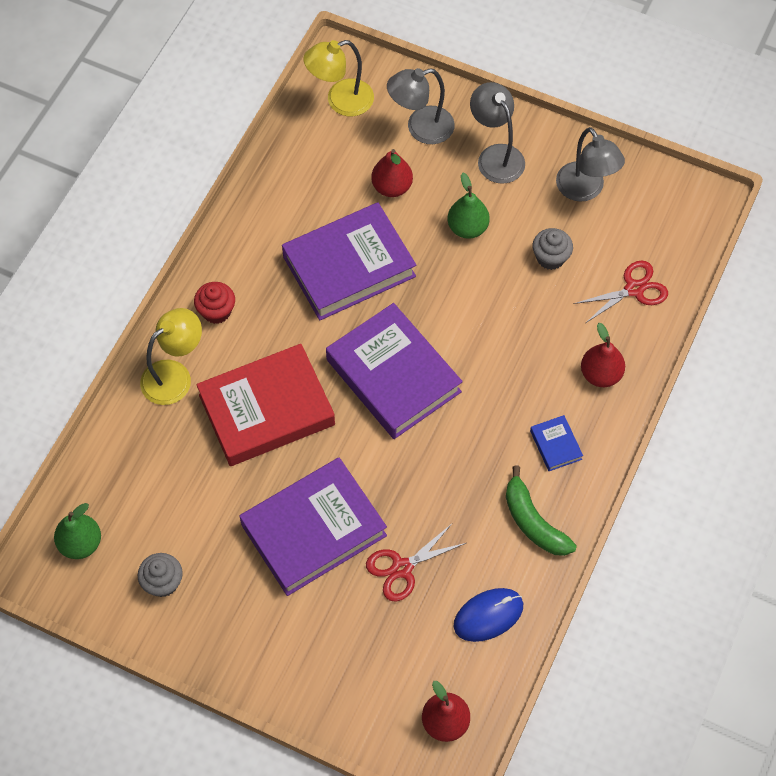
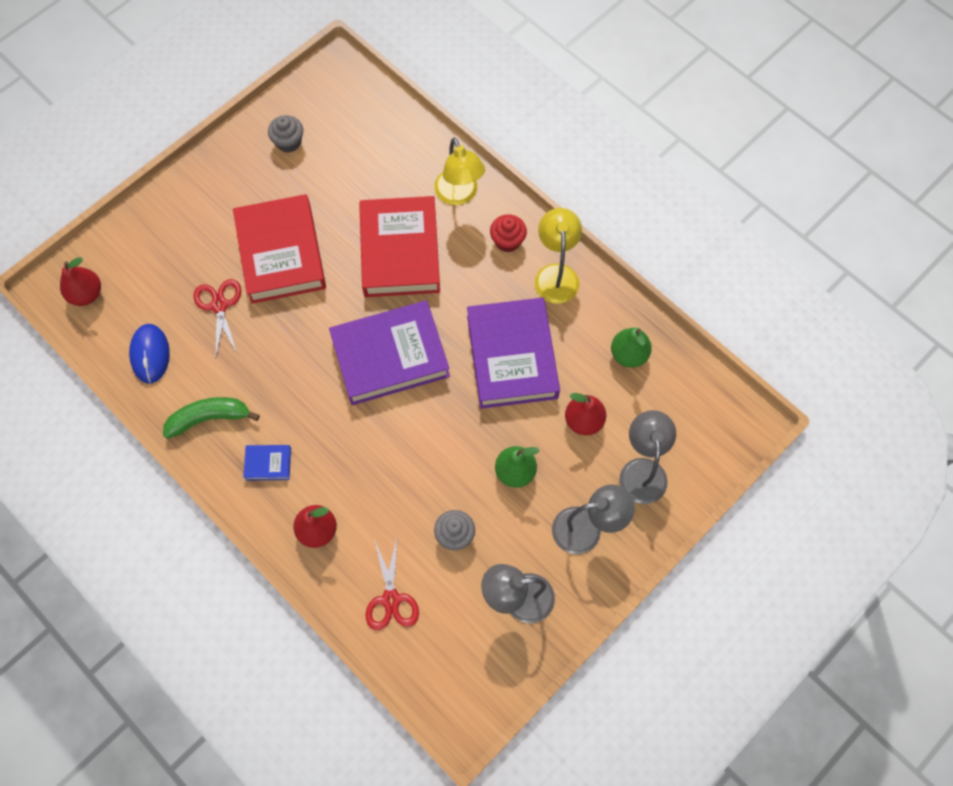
camera: 110 degrees right, 5 degrees up
(81, 543) = (344, 99): green pear -> green pear (628, 354)
(313, 530) = (281, 253): purple book -> red book
(340, 101) = (697, 408): yellow lamp -> yellow lamp (556, 274)

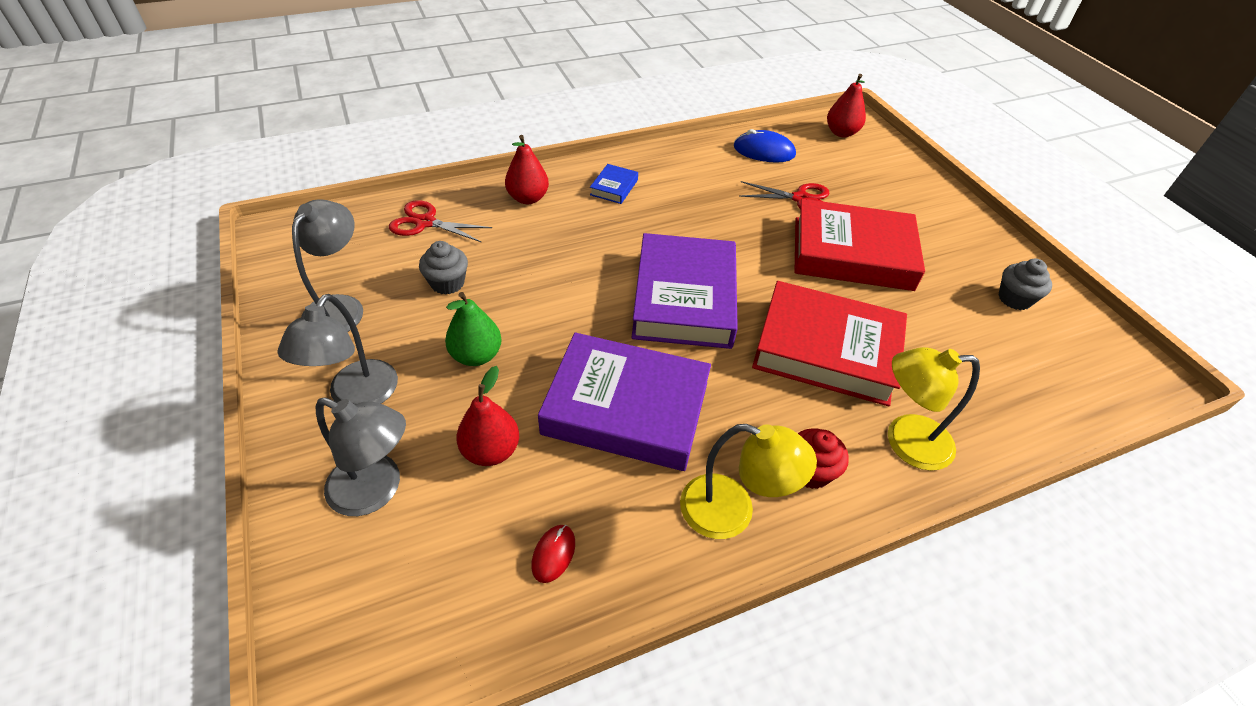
camera: 110 degrees right, 20 degrees down
(209, 418) = (681, 167): green banana -> none
(628, 354) = (553, 554): green pear -> red mouse

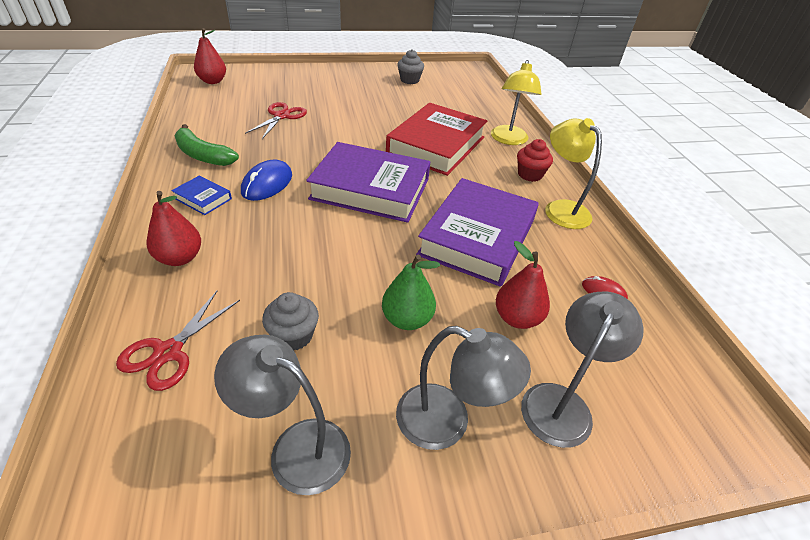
camera: 80 degrees left, 5 degrees down
(685, 168) = (203, 155): none -> green banana
(732, 512) = (560, 209): yellow lamp -> yellow lamp turned 60 degrees counterclockwise
(764, 151) = (209, 115): blue mouse -> blue mouse (267, 184)
(852, 253) = (351, 113): red book -> none

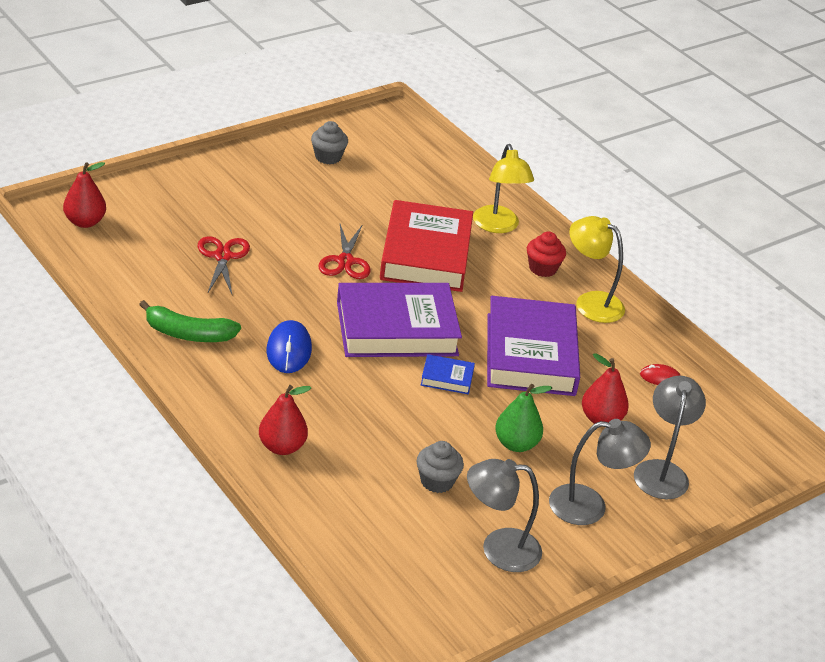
camera: 25 degrees left, 5 degrees down
(168, 352) = (351, 519): red scissors -> red scissors (345, 261)
(203, 198) = (241, 384): blue book -> blue book (447, 378)

